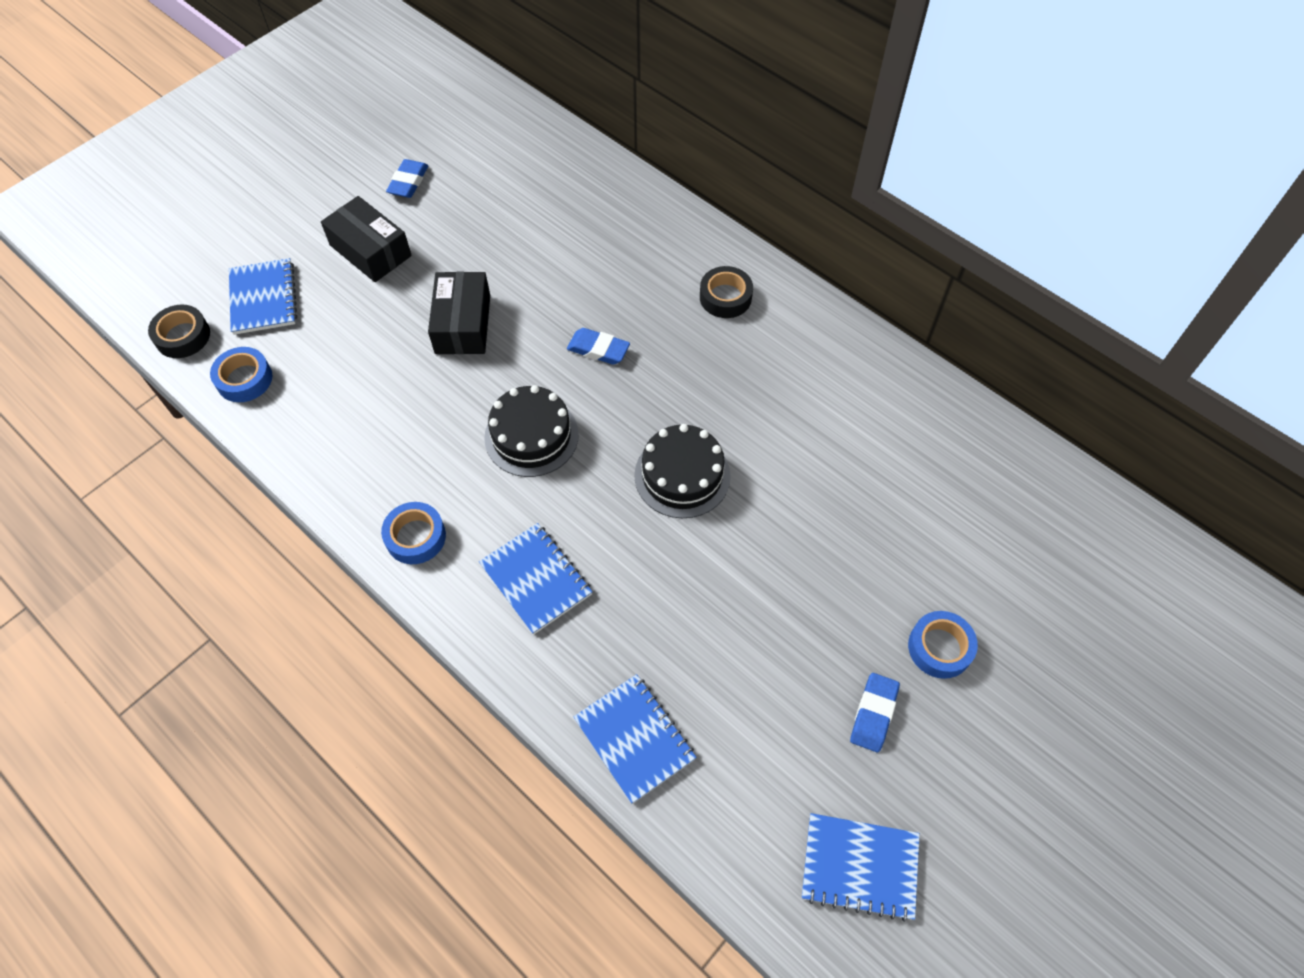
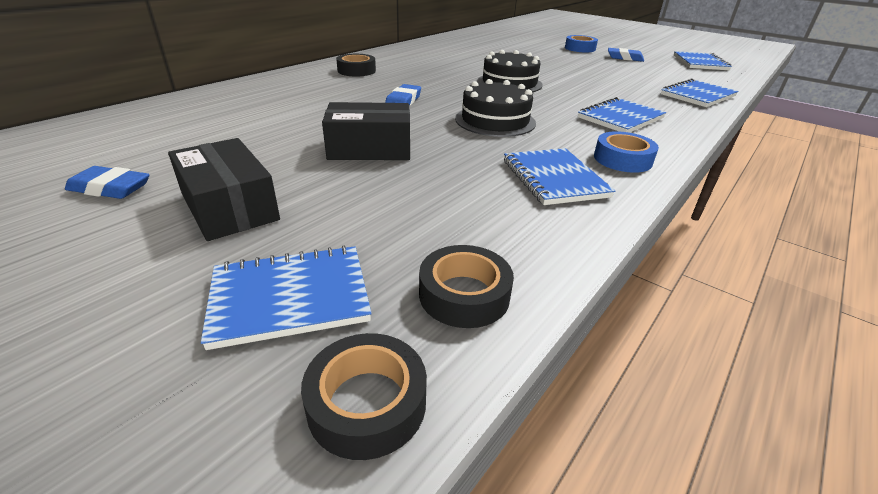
camera: 95 degrees left, 25 degrees down
(244, 379) = (464, 295): blue tape -> black tape
(370, 250) = (229, 207): black box -> black box turned 75 degrees counterclockwise
(383, 463) = (554, 178): none -> blue notebook

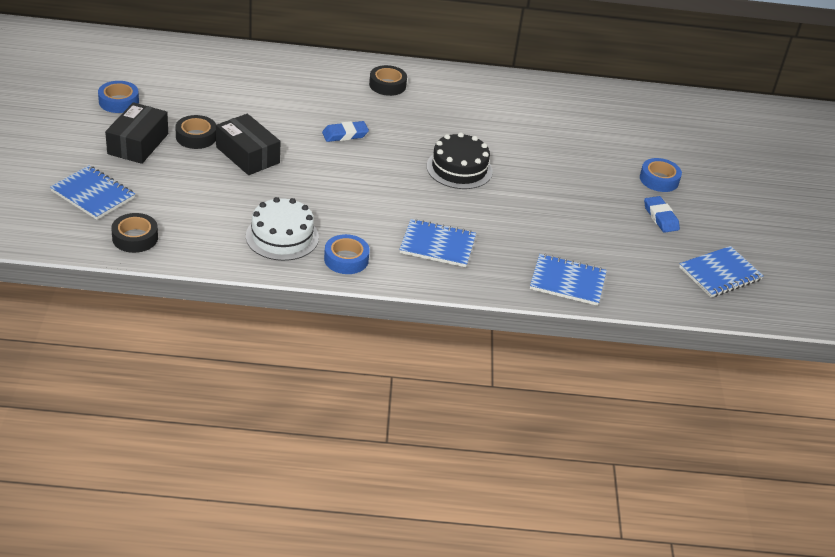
camera: 50 degrees right, 5 degrees up
(110, 188) = (119, 102): blue eraser -> blue tape
(367, 403) = (59, 236): black tape -> black tape (196, 137)
(495, 121) = (355, 187): black cake -> none
(554, 178) = (282, 236): blue notebook -> white cake

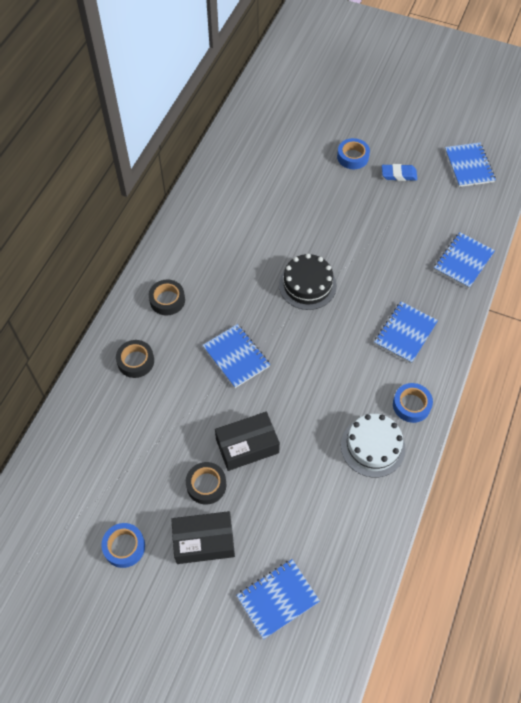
camera: 65 degrees left, 20 degrees up
(135, 238) = (351, 571): black tape -> black tape (136, 361)
(138, 144) = (204, 541): black box -> black box turned 45 degrees counterclockwise
(345, 135) = (236, 357): blue eraser -> blue notebook

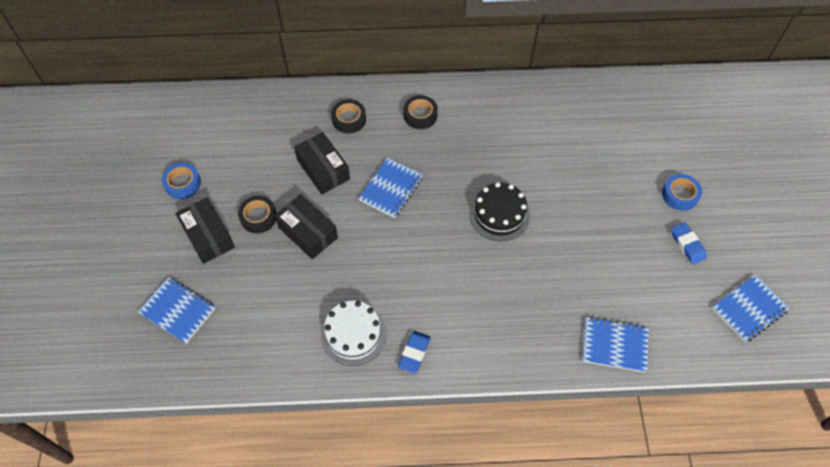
camera: 65 degrees right, 0 degrees up
(182, 406) = (323, 169): none -> black box
(405, 333) = (493, 319): blue notebook -> none
(411, 405) = (414, 353): blue tape -> blue eraser

